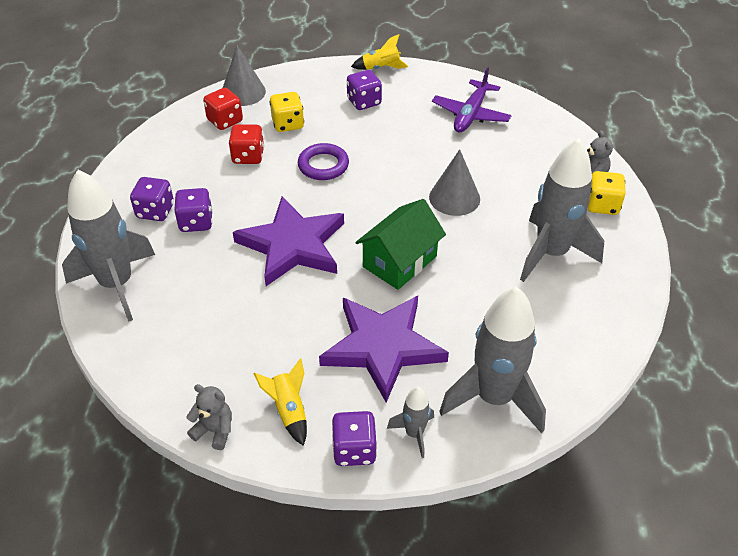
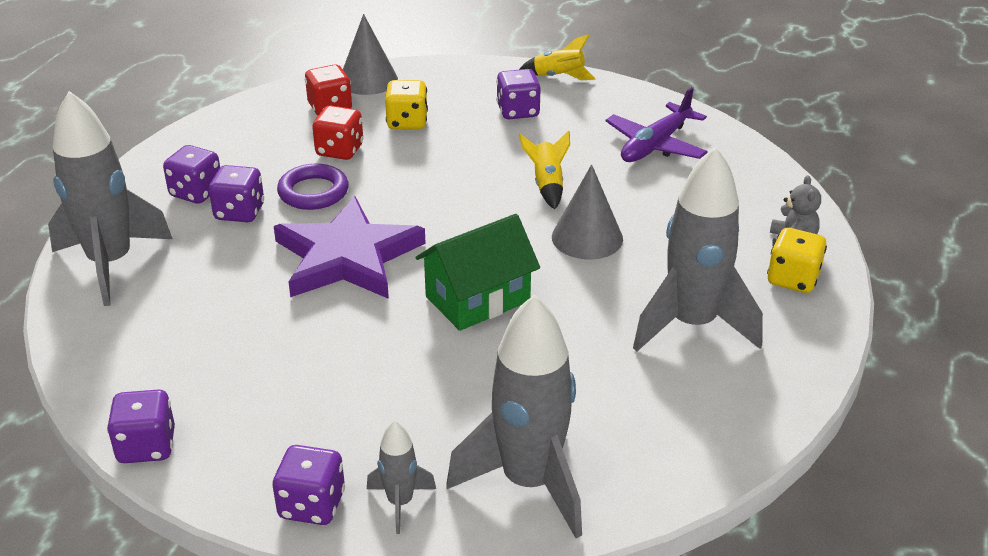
camera: 15 degrees right, 10 degrees down
(214, 430) = (147, 446): grey teddy bear -> purple dice
(289, 410) = (250, 442): yellow rocket -> yellow rocket (547, 185)
(323, 165) = (430, 174): purple ring -> purple ring (313, 192)
(382, 347) = (407, 393): purple star -> none

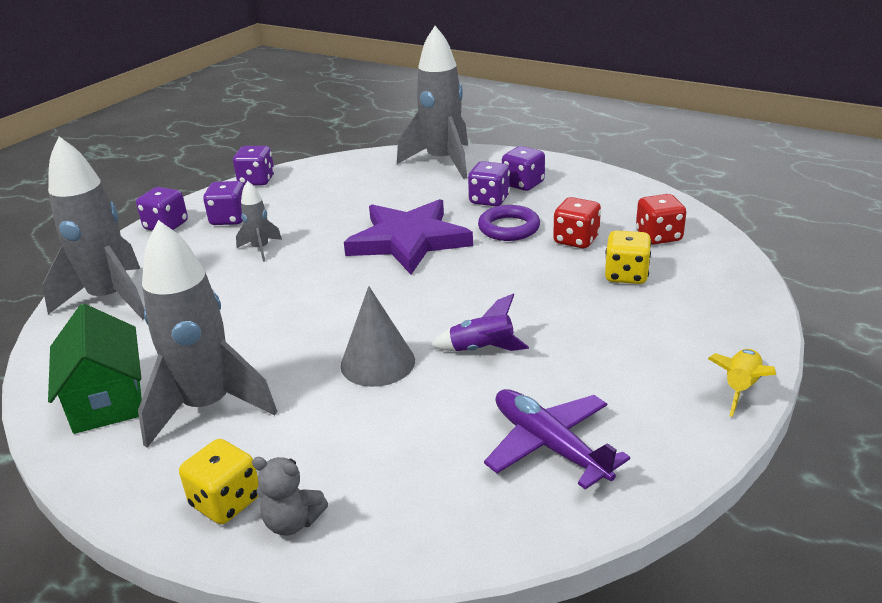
camera: 105 degrees right, 5 degrees down
(368, 80) = (720, 257): grey cone -> none
(400, 503) = (140, 252): grey rocket -> grey rocket (260, 249)
(478, 299) = (320, 294): green house -> green house (107, 399)
(518, 111) = (646, 346): purple dice -> purple dice (229, 219)
(547, 185) = (482, 349): yellow rocket -> purple rocket

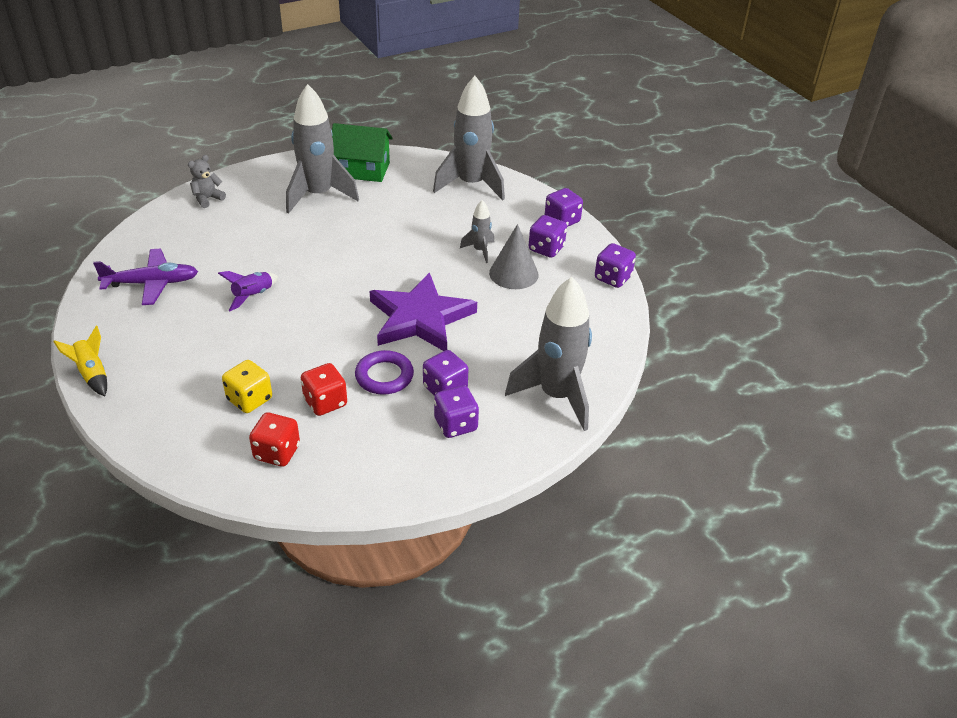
camera: 115 degrees right, 10 degrees up
(226, 502) = (242, 186): yellow dice -> none
(377, 363) = (288, 255): grey cone -> grey cone (513, 273)

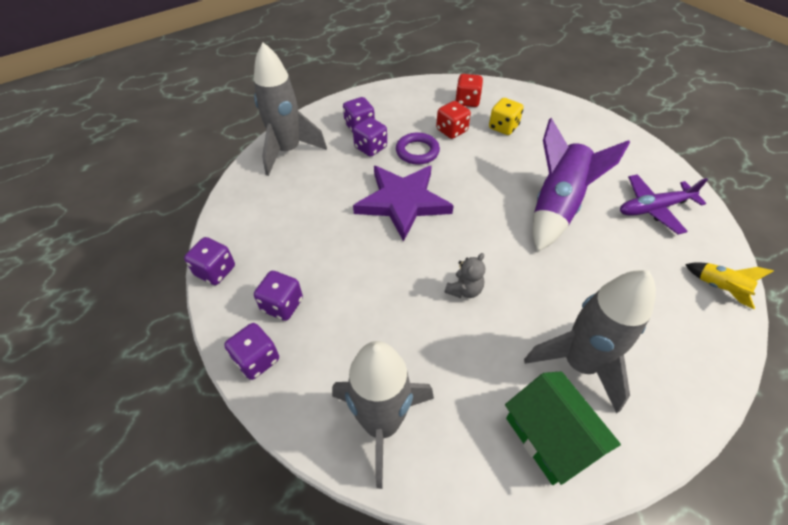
camera: 175 degrees right, 10 degrees up
(92, 374) = (621, 132): yellow rocket -> yellow rocket (719, 288)
(207, 199) = (706, 334): grey teddy bear -> grey teddy bear (464, 290)
(253, 296) = (557, 206): purple rocket -> purple rocket, size x2.12
(362, 170) = (549, 436): green house -> green house turned 60 degrees clockwise
(480, 250) = (357, 292): grey rocket -> none
(513, 273) = (320, 263): grey cone -> none

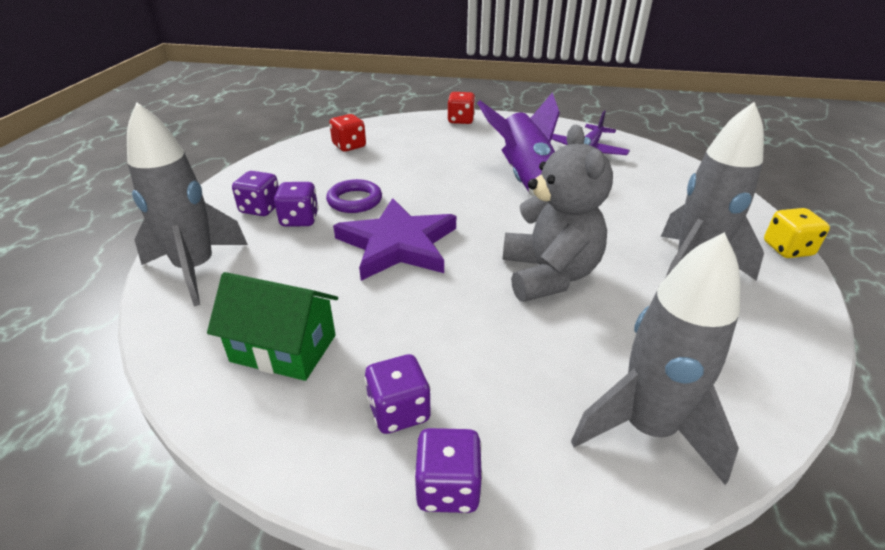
camera: 45 degrees left, 15 degrees down
(215, 271) = (257, 443): purple dice -> none
(451, 130) = (365, 171): red dice -> red dice (461, 120)
(464, 290) = (549, 275): grey teddy bear -> grey teddy bear, size x2.28
(503, 127) = (408, 151): yellow dice -> yellow dice (787, 249)
(549, 436) = (752, 327): green house -> green house (283, 348)
(719, 288) = (687, 174): yellow rocket -> none

